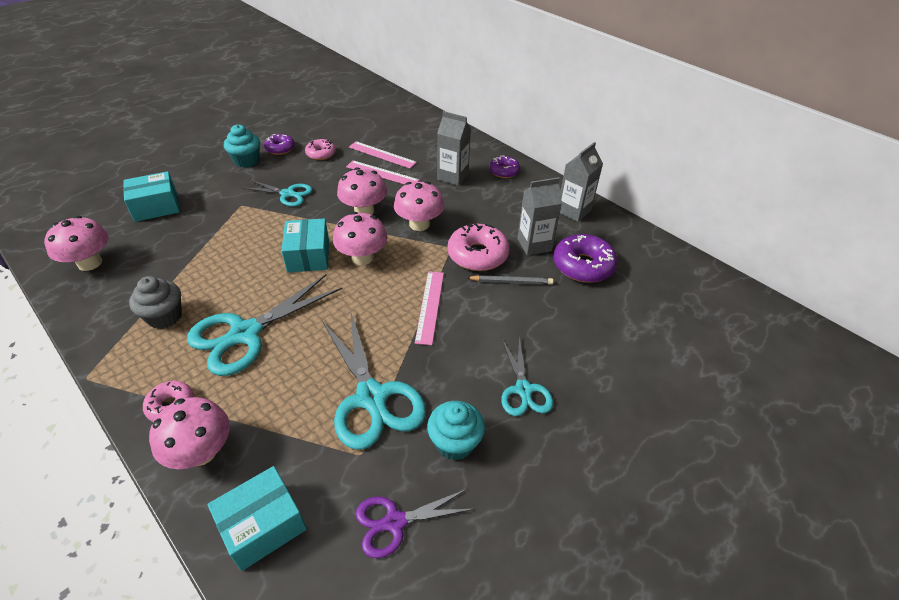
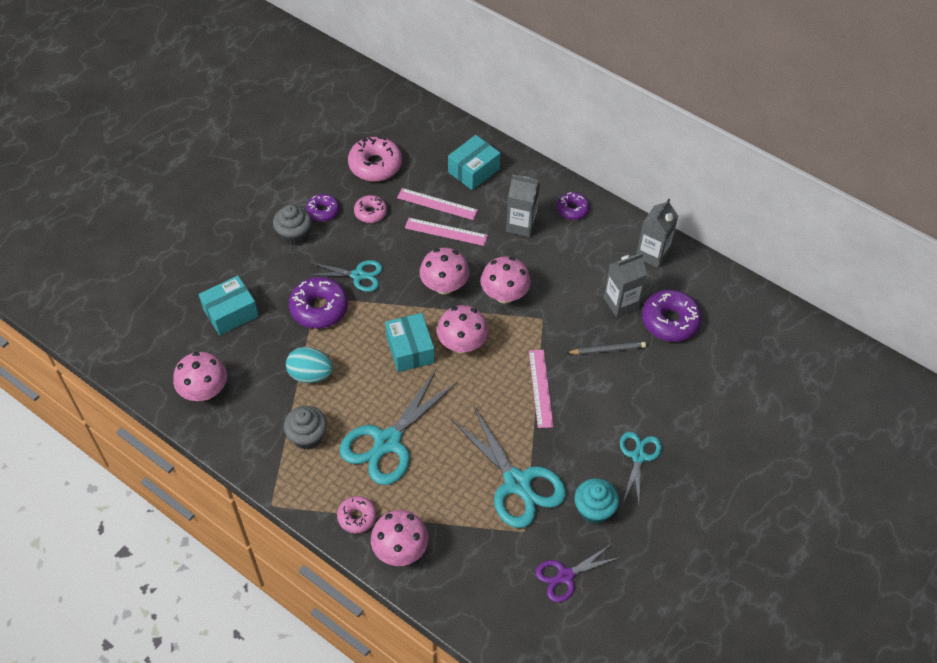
camera: 10 degrees left, 10 degrees up
(200, 263) = (310, 374): none -> turquoise egg
(238, 213) = (319, 308): none -> purple donut
(246, 161) = (294, 235): turquoise cupcake -> grey cupcake
(263, 525) = (471, 594): turquoise box -> turquoise box (473, 170)
(477, 255) = (570, 323): pink donut -> pink donut (375, 165)
(523, 390) = (638, 456): turquoise scissors -> turquoise scissors turned 150 degrees counterclockwise

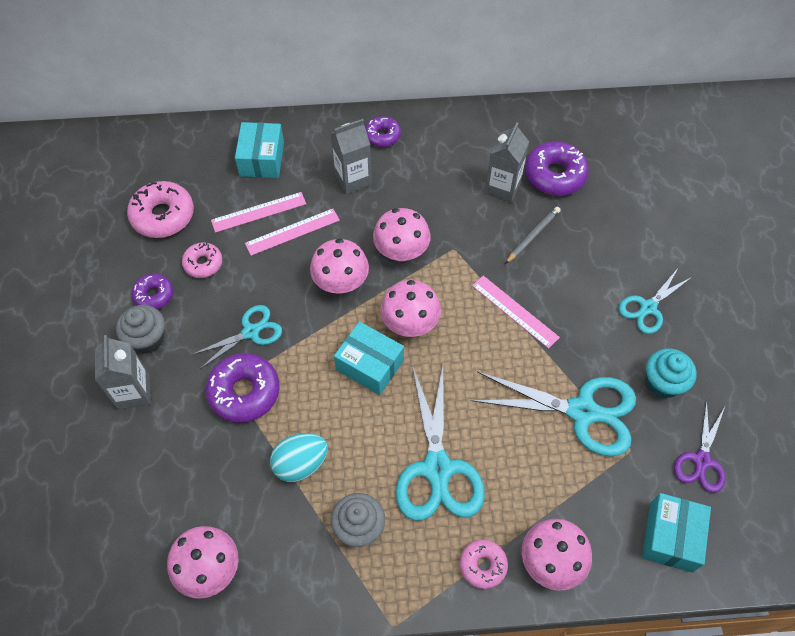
camera: 40 degrees left, 5 degrees up
(230, 313) = (158, 466): turquoise box -> turquoise box (671, 537)
(638, 456) = (648, 308): turquoise scissors -> turquoise scissors turned 105 degrees counterclockwise
(652, 254) = (484, 129): grey carton -> grey carton (134, 392)

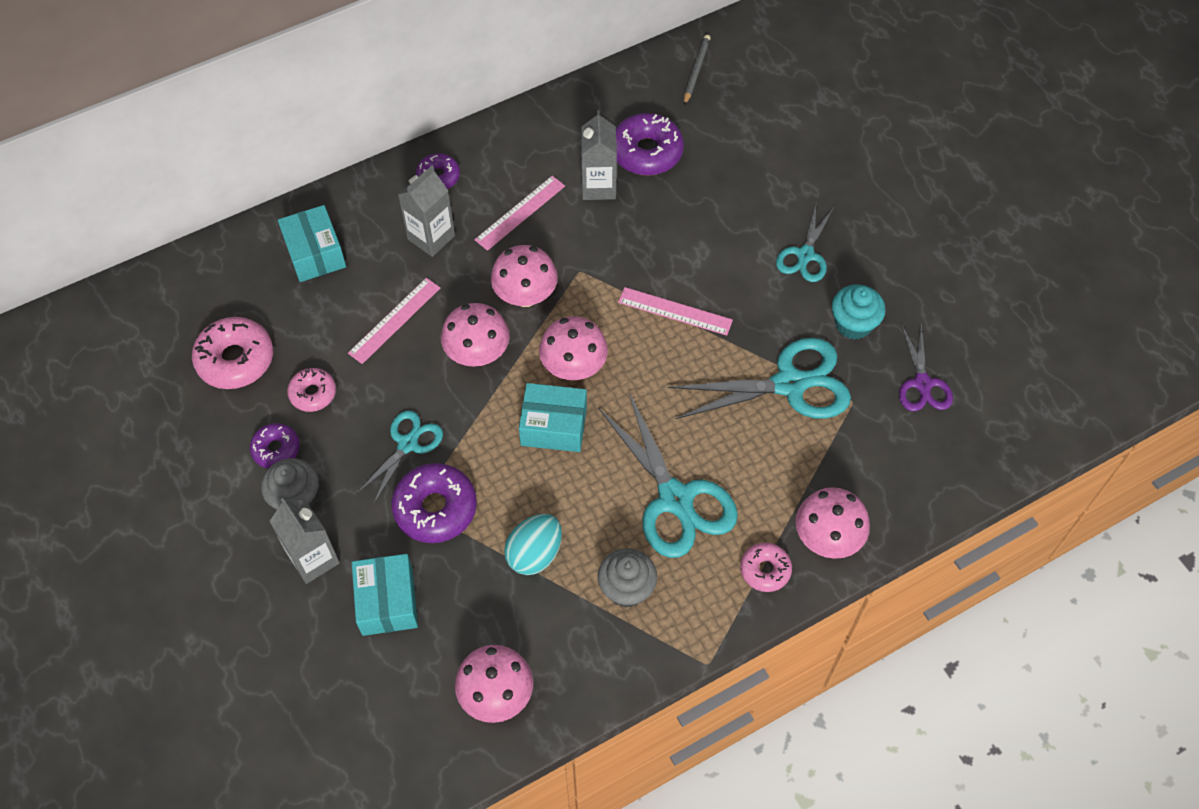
camera: 25 degrees left, 0 degrees up
(259, 212) = (344, 313): pink ruler -> pink ruler (520, 213)
(533, 236) = (655, 225): grey pencil -> grey pencil (696, 71)
(671, 537) = (926, 467): turquoise box -> turquoise box (387, 601)

